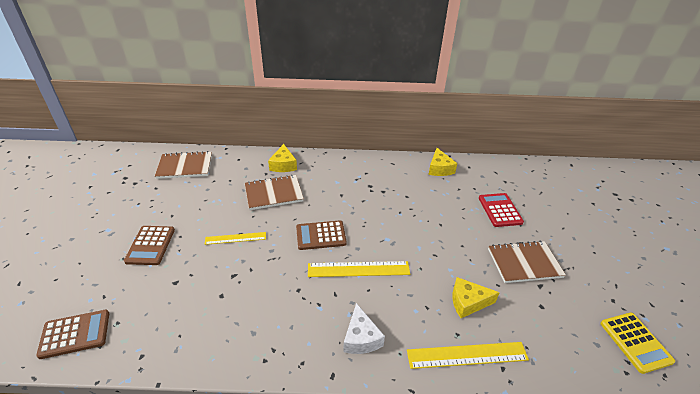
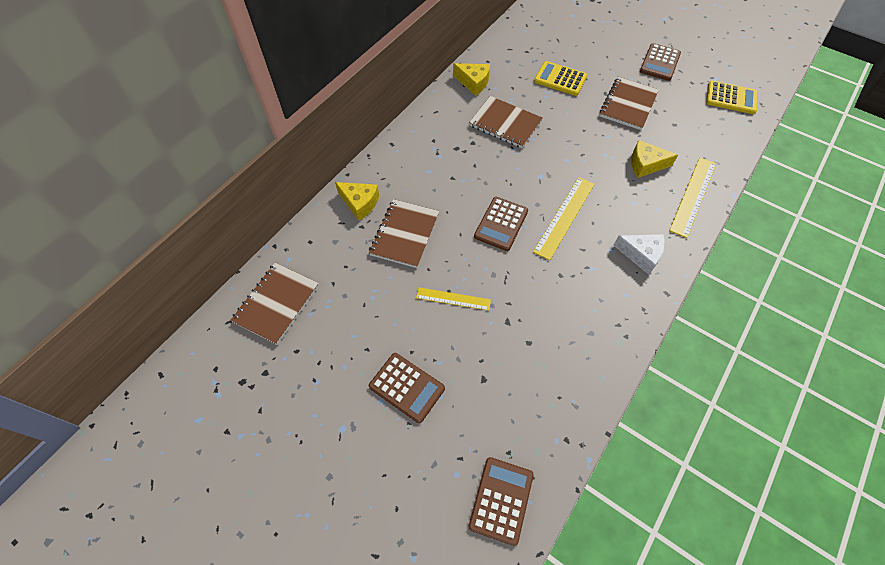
camera: 55 degrees left, 20 degrees up
(235, 238) = (453, 299): yellow ruler -> yellow ruler turned 75 degrees clockwise
(418, 199) = (505, 124): none -> brown notebook
(468, 302) = (645, 164): yellow cheese -> yellow cheese turned 60 degrees clockwise
(500, 210) = (560, 79): red calculator -> yellow calculator
(605, 266) = (659, 62): none -> brown calculator

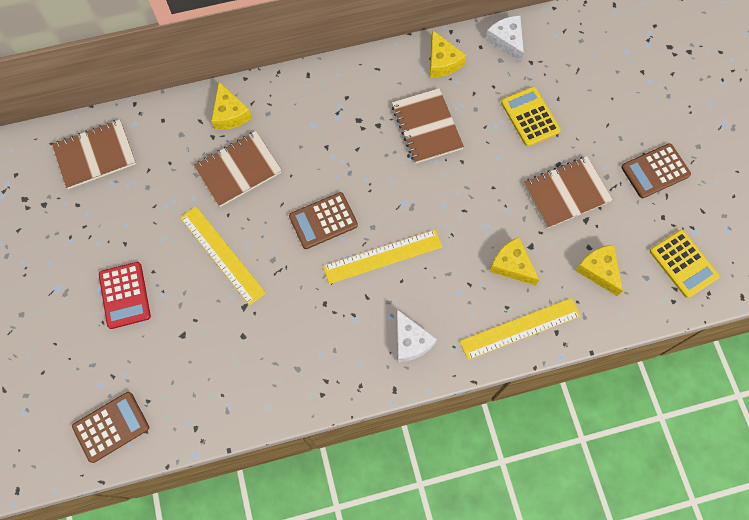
camera: 40 degrees right, 10 degrees up
(406, 387) = (125, 295): brown calculator -> red calculator
(453, 299) = (222, 255): yellow ruler -> yellow ruler, size x1.60
(500, 49) = (506, 41): none -> white cheese
(694, 132) = (598, 270): none -> yellow cheese

